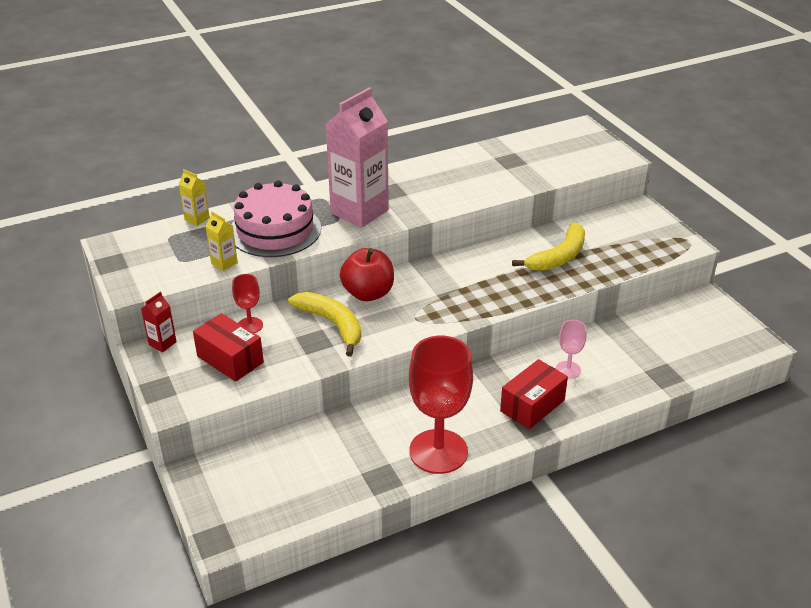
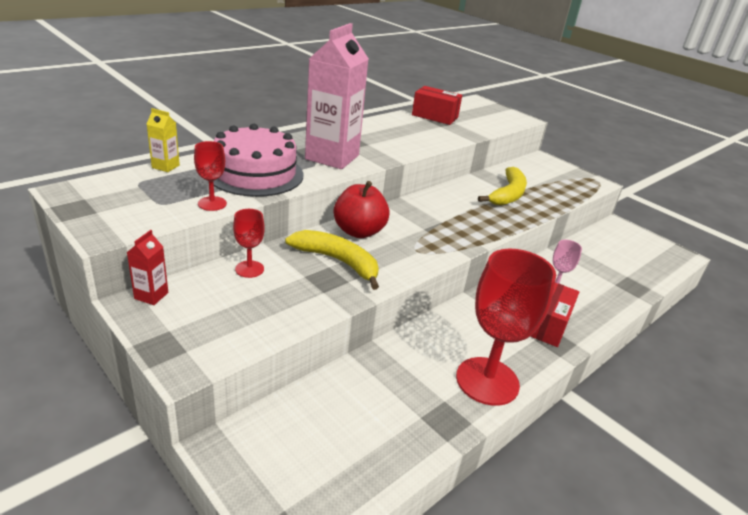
camera: 20 degrees left, 5 degrees down
(224, 263) = (212, 203): yellow carton -> red goblet
(230, 359) = (240, 305): red box -> red box (435, 116)

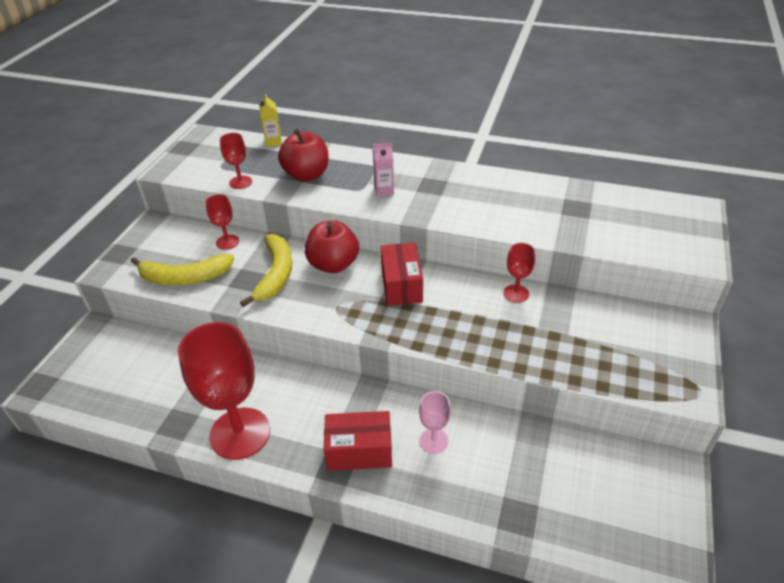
camera: 65 degrees right, 10 degrees up
(151, 295) = (166, 223): red carton -> none
(255, 173) = (306, 175): pink cake -> red apple
(332, 157) = (384, 190): pink carton -> pink carton, size x0.42
(435, 116) = (584, 200): red box -> red box (401, 285)
(471, 185) = (516, 293): none -> red goblet
(508, 194) = (532, 326): yellow banana -> yellow banana (184, 277)

